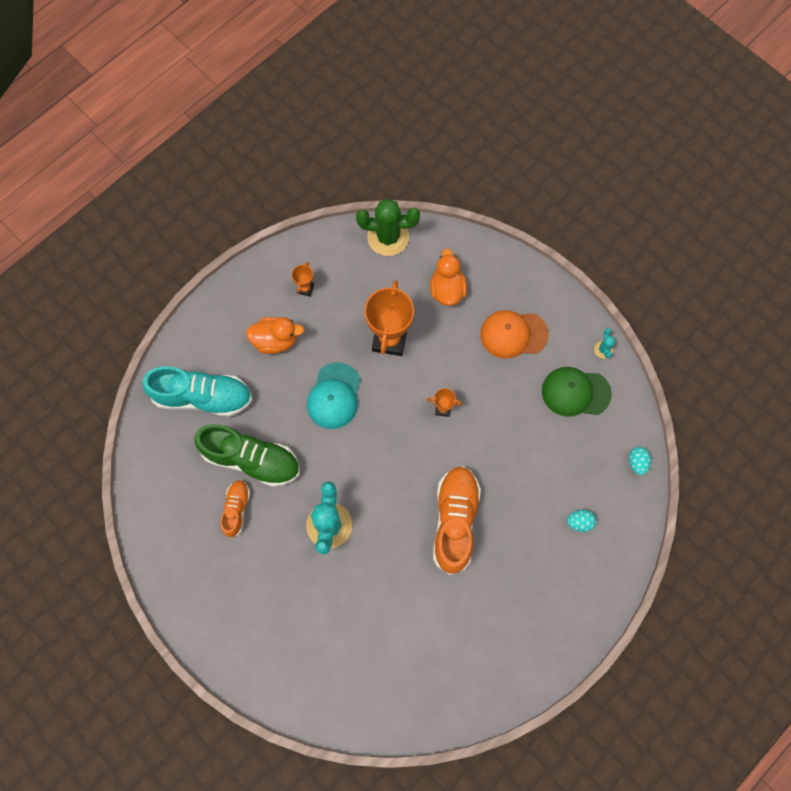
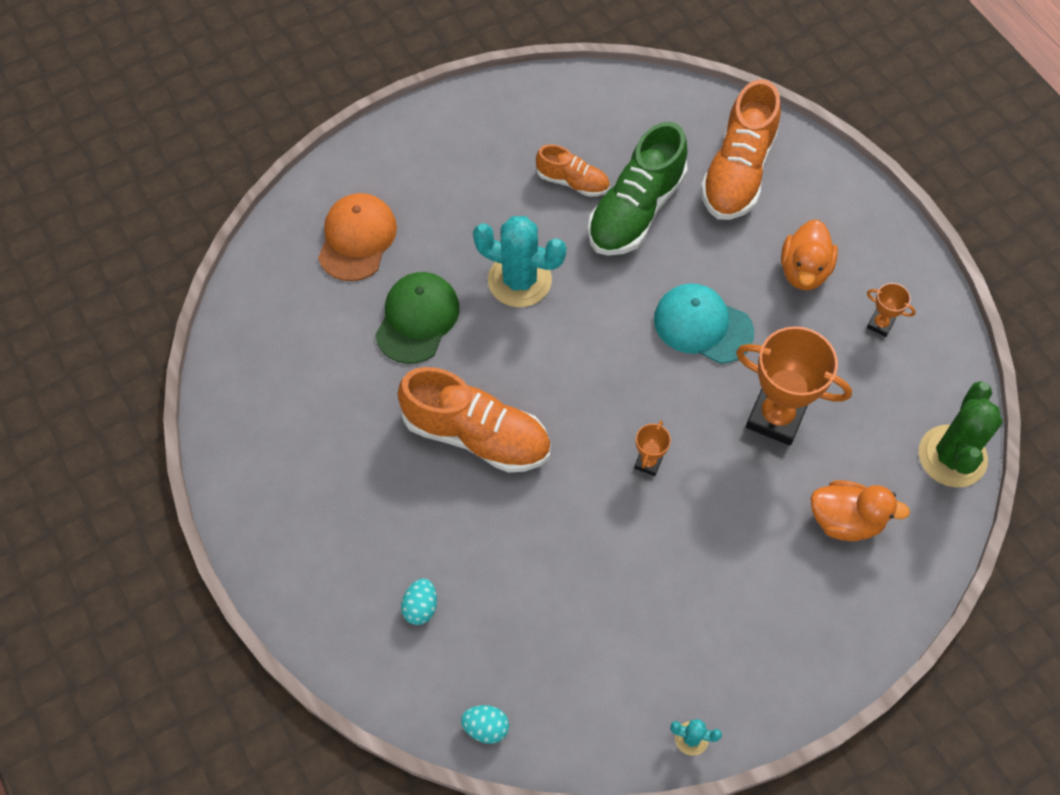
camera: 105 degrees right, 10 degrees down
(203, 397) = (738, 172): turquoise shoe -> orange shoe
(513, 334) = (748, 600): orange cap -> orange cap (357, 239)
(575, 392) = (627, 667): green cap -> green cap (417, 319)

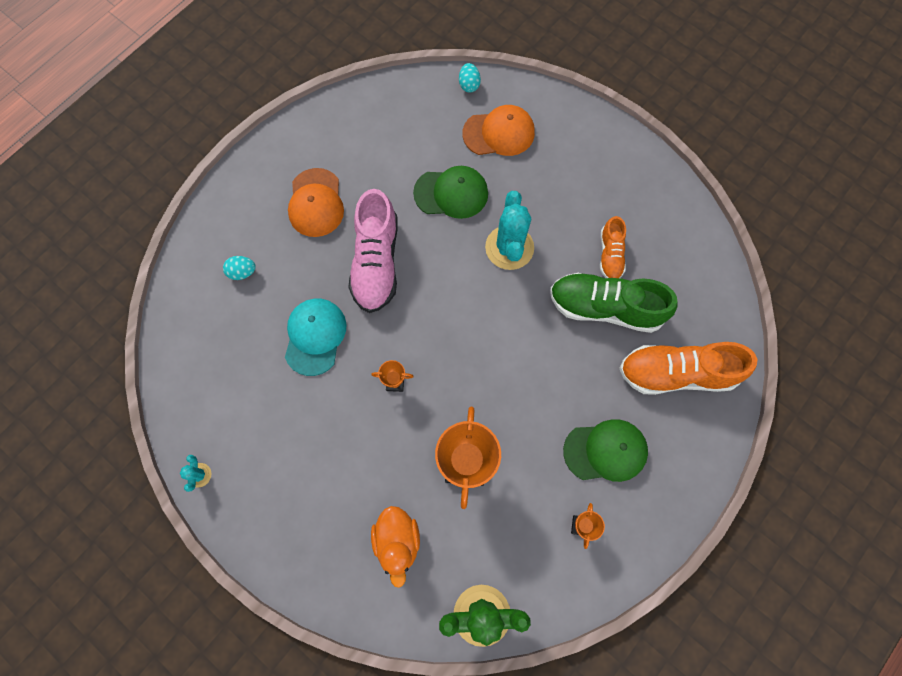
camera: 70 degrees right, 10 degrees up
(357, 484) = (316, 203): none -> orange cap
(477, 435) = (376, 262): orange shoe -> pink shoe
(486, 727) = (173, 340): turquoise egg -> turquoise egg (469, 85)
(702, 325) = (524, 387): turquoise cap -> turquoise cap (315, 336)
(804, 271) = (605, 451): orange duck -> green cap

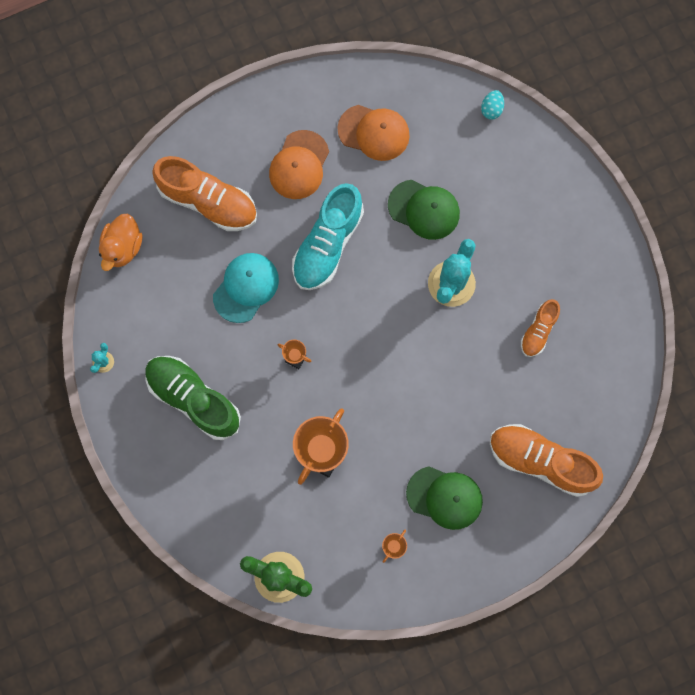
camera: 25 degrees right, 5 degrees up
(242, 272) = (208, 202): turquoise egg -> orange shoe
(376, 262) = (327, 245): pink shoe -> turquoise shoe
(397, 541) = (238, 489): orange duck -> orange duck (123, 248)
(499, 133) = (496, 170): orange cap -> orange cap (374, 132)
(605, 308) = (508, 376): green shoe -> green shoe (193, 399)

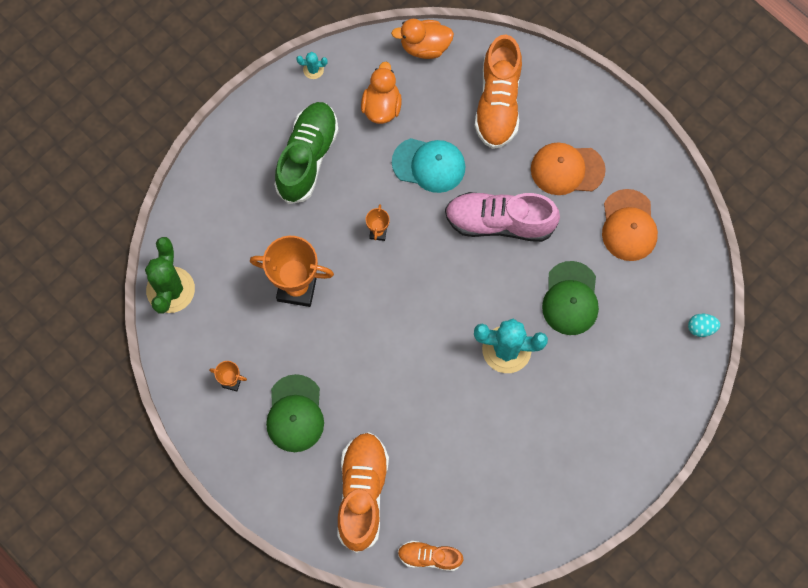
camera: 70 degrees right, 5 degrees down
(168, 310) = (381, 106): none -> orange duck
(327, 245) = (499, 222): turquoise shoe -> pink shoe
(538, 331) = (491, 449): orange shoe -> orange shoe (429, 557)

